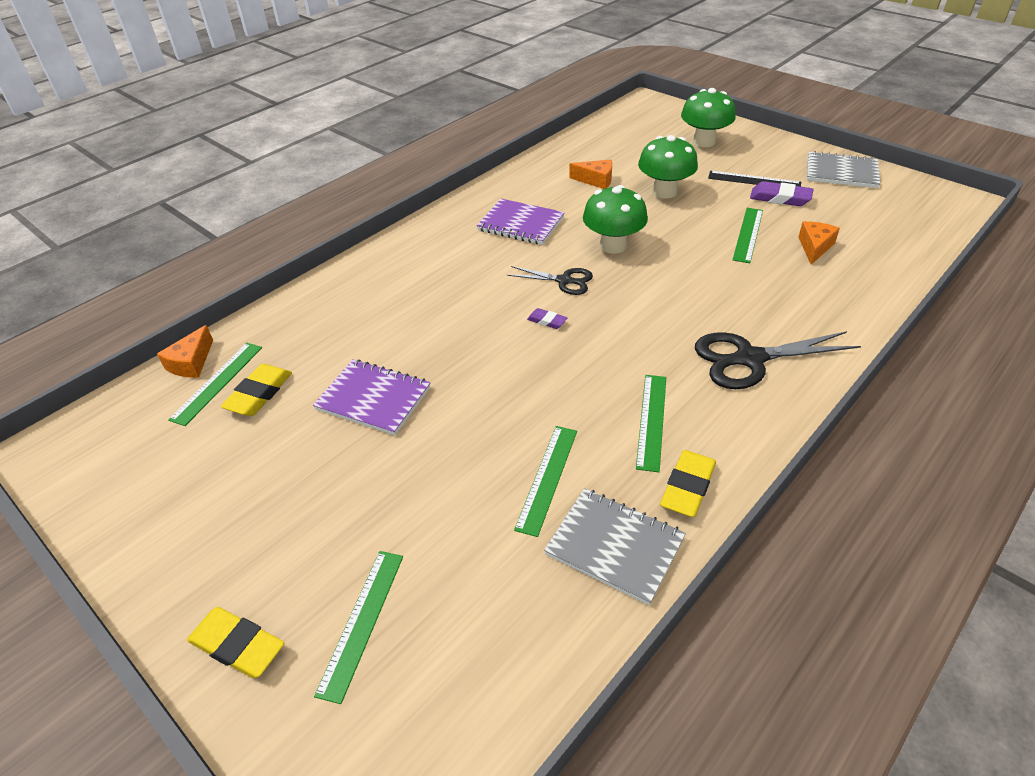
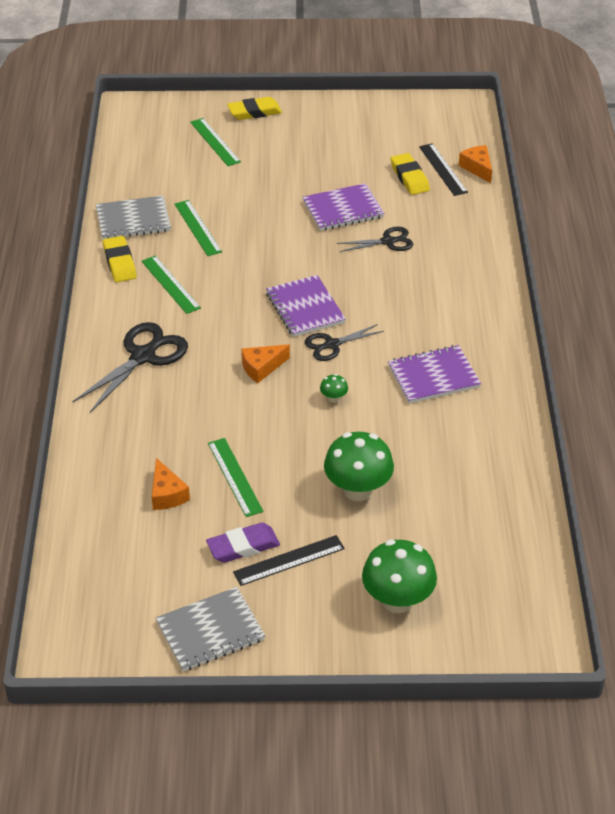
camera: 135 degrees right, 0 degrees up
(218, 382) = (443, 169): green ruler -> black ruler
(389, 339) = (388, 241): none -> black scissors
(547, 321) = (305, 308): purple eraser -> purple notebook
(596, 180) = (436, 467): orange cheese -> orange cheese (262, 368)
(613, 245) = (333, 398): green mushroom -> green mushroom, size x0.43

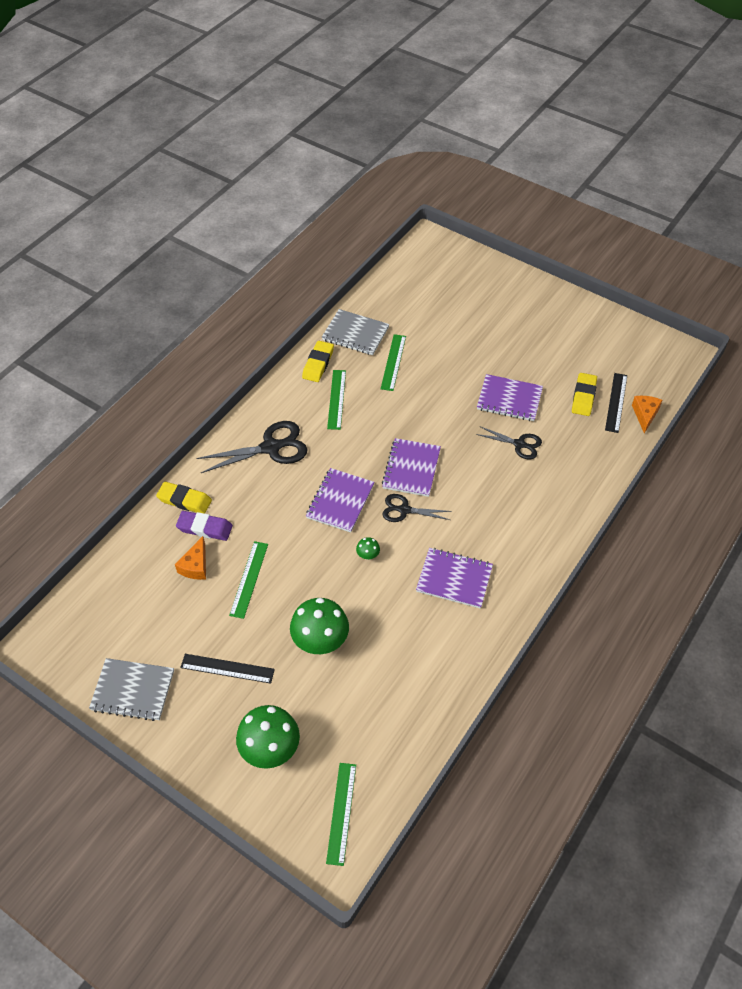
camera: 35 degrees right, 10 degrees up
(215, 142) = (465, 296): green ruler -> green ruler (341, 813)
(243, 546) = (208, 638): purple eraser -> purple eraser (205, 528)
(254, 112) = (514, 284): yellow eraser -> yellow eraser (184, 500)
(262, 368) = (340, 501): orange cheese -> purple notebook

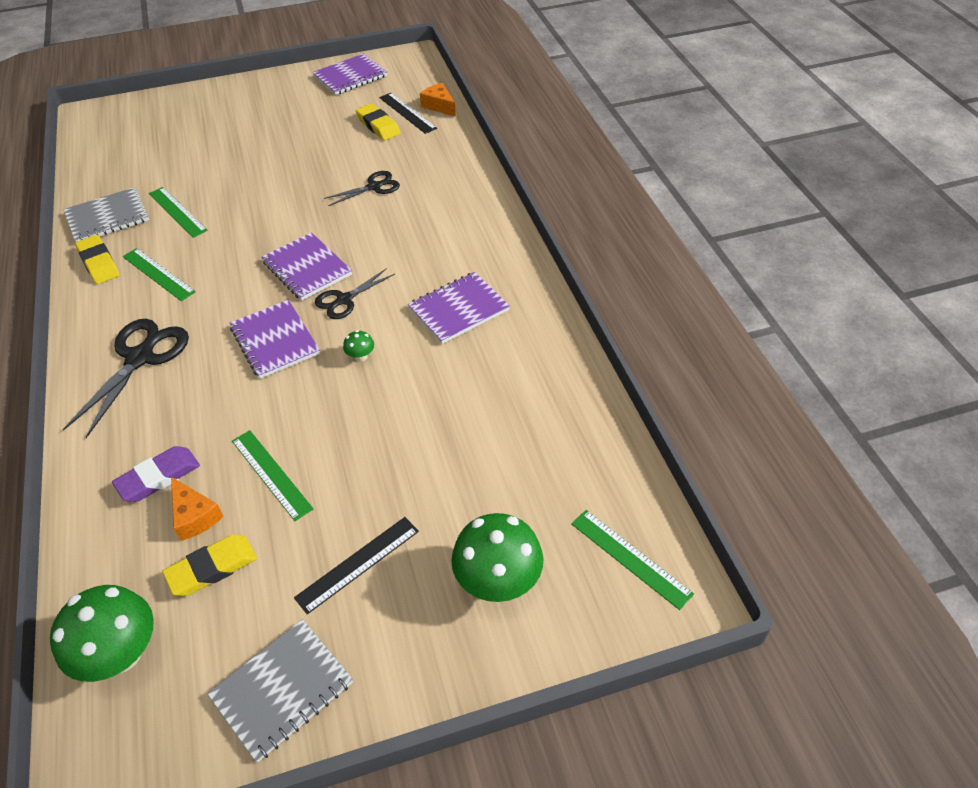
camera: 50 degrees left, 5 degrees down
(184, 500) = (99, 475): yellow eraser -> yellow eraser (212, 568)
(320, 641) = (414, 454): green mushroom -> green mushroom (121, 654)
(509, 399) = (322, 166): purple notebook -> purple notebook (350, 76)

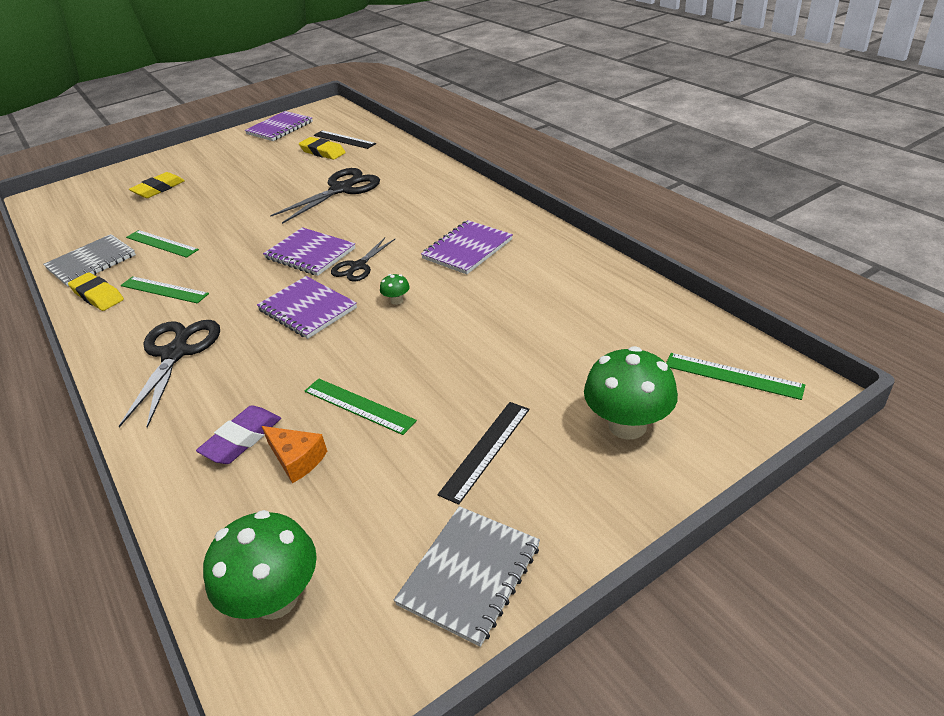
camera: 15 degrees left, 10 degrees down
(212, 568) = (338, 496): yellow eraser -> yellow eraser (159, 189)
(374, 187) = (342, 189): black scissors -> black scissors, size x1.66
(439, 106) = (369, 130): orange cheese -> none

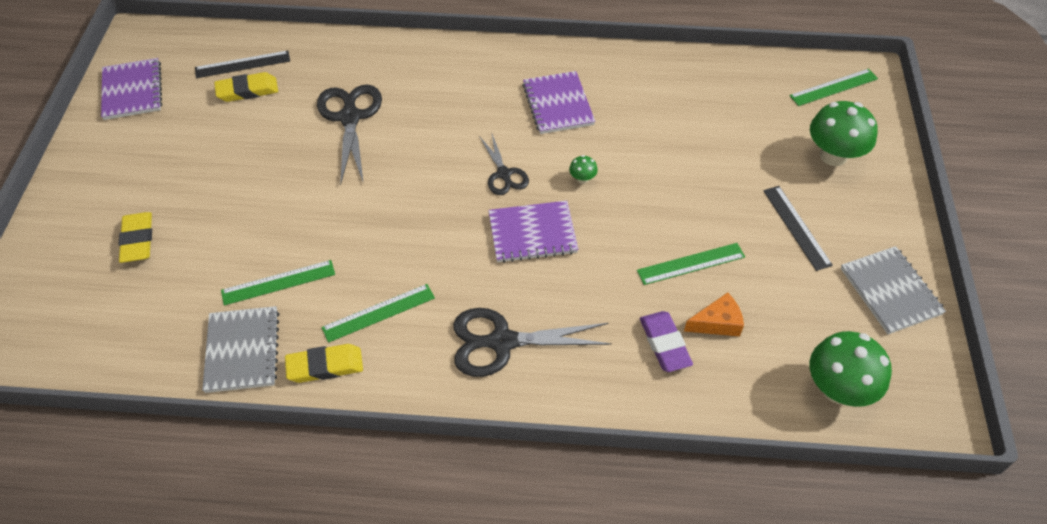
camera: 55 degrees left, 15 degrees up
(176, 353) = (501, 342): black scissors -> black scissors turned 45 degrees counterclockwise
(310, 254) = (443, 191): purple notebook -> none

